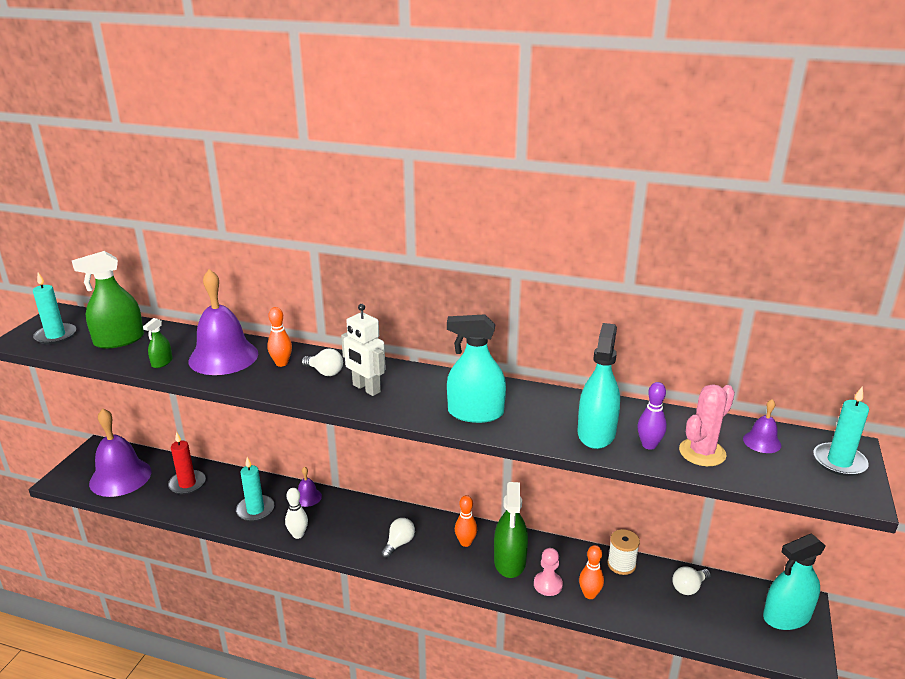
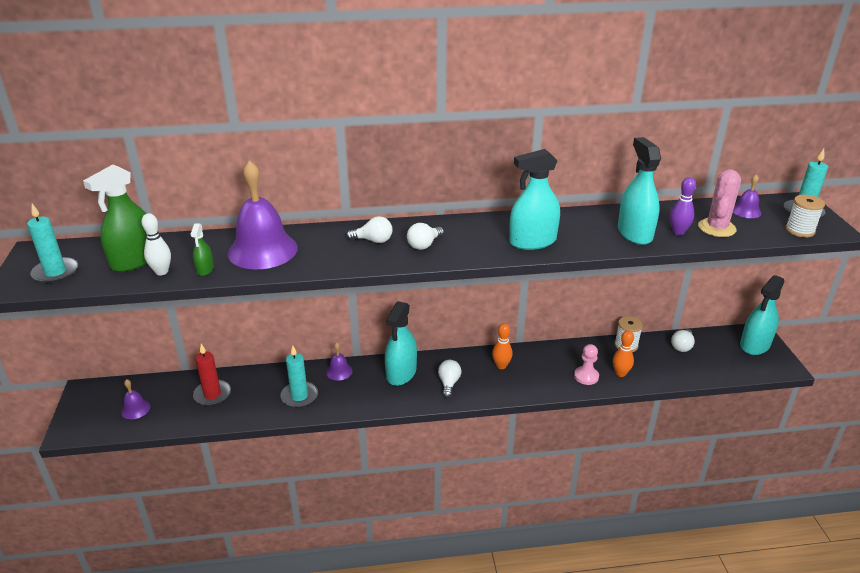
camera: 25 degrees left, 5 degrees up
(120, 477) = (135, 409): purple bell -> purple bell, size x0.45
(281, 363) = (325, 243): orange bowling pin -> none
(298, 534) = (356, 404): white bowling pin -> white bowling pin (161, 272)
(362, 517) = (401, 373): none -> turquoise spray bottle
(366, 388) = (424, 245): white robot -> white light bulb
(510, 561) = (545, 369): green spray bottle -> none
(810, 484) = (799, 230): none -> white spool

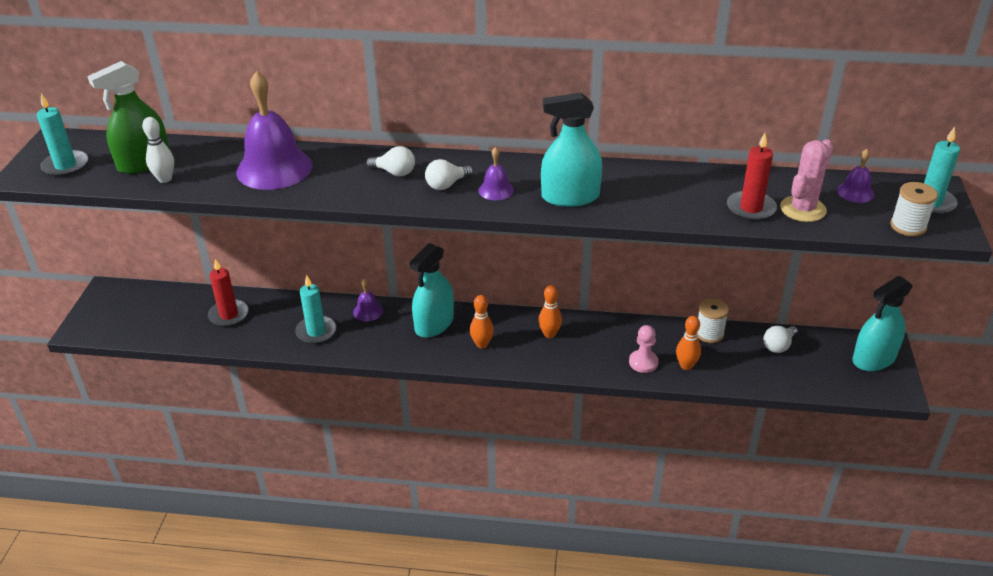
camera: 15 degrees right, 5 degrees up
(135, 409) = (149, 317): purple bell -> purple bell (496, 190)
(205, 269) = (208, 182): green spray bottle -> none
(449, 383) = (482, 344): white light bulb -> orange bowling pin
(634, 233) = (696, 203): turquoise spray bottle -> none
(678, 232) = (751, 208): purple bowling pin -> red candle

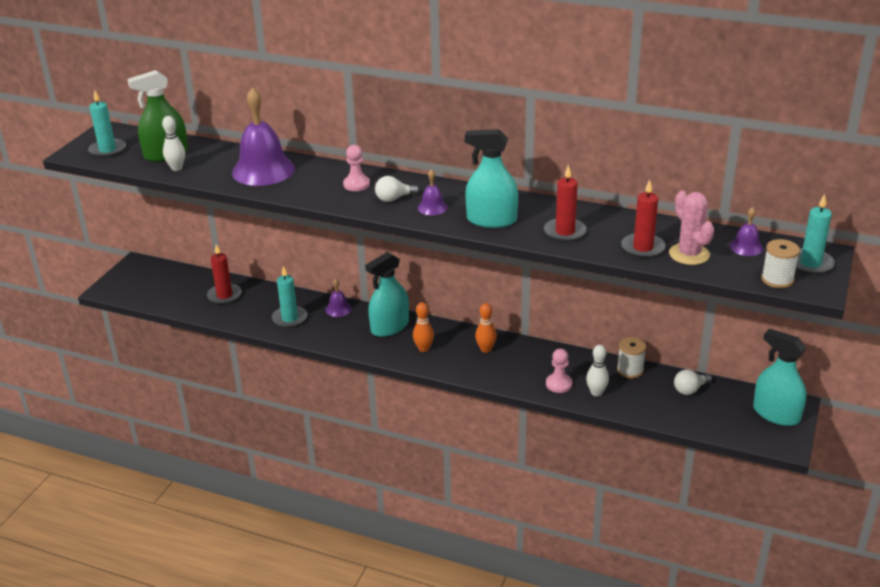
camera: 15 degrees right, 5 degrees down
(394, 172) = (356, 184): white light bulb -> pink pawn
(658, 200) = (565, 232): none -> red candle
(686, 366) = (596, 392): orange bowling pin -> white bowling pin
(803, 209) = (689, 254): pink cactus -> pink cactus turned 75 degrees counterclockwise
(873, 359) = (776, 414): turquoise spray bottle -> turquoise spray bottle turned 60 degrees clockwise

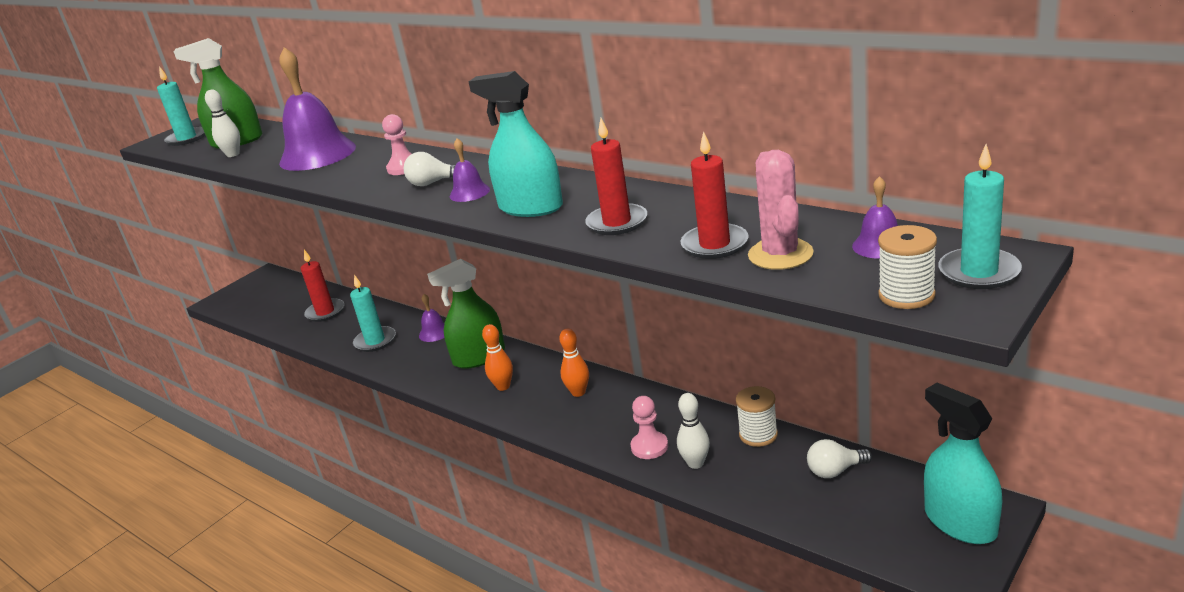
camera: 20 degrees right, 5 degrees down
(390, 327) = (479, 357): turquoise spray bottle -> green spray bottle

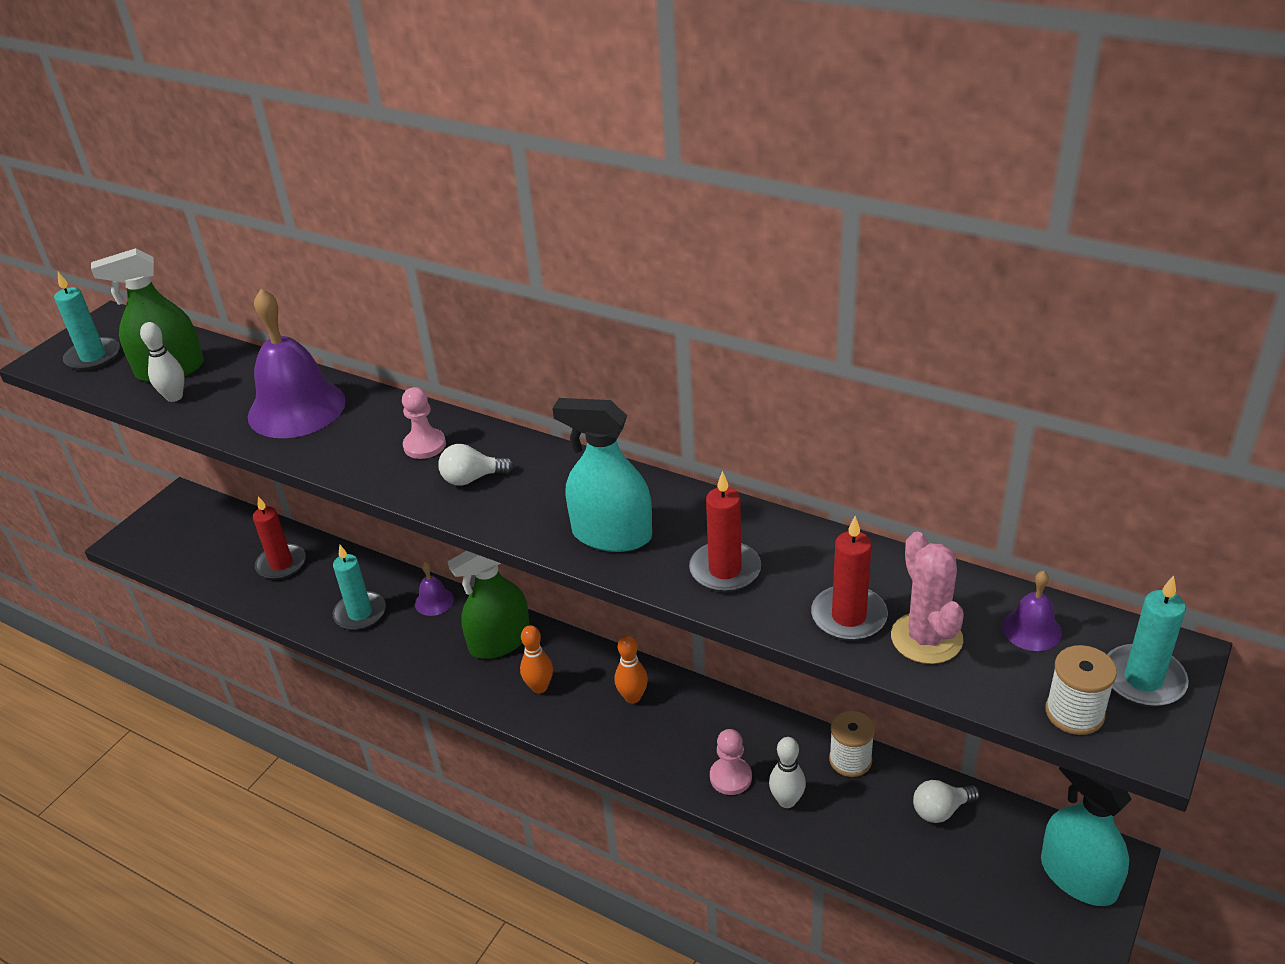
camera: 10 degrees left, 10 degrees up
(469, 192) = (526, 501): purple bell -> none

